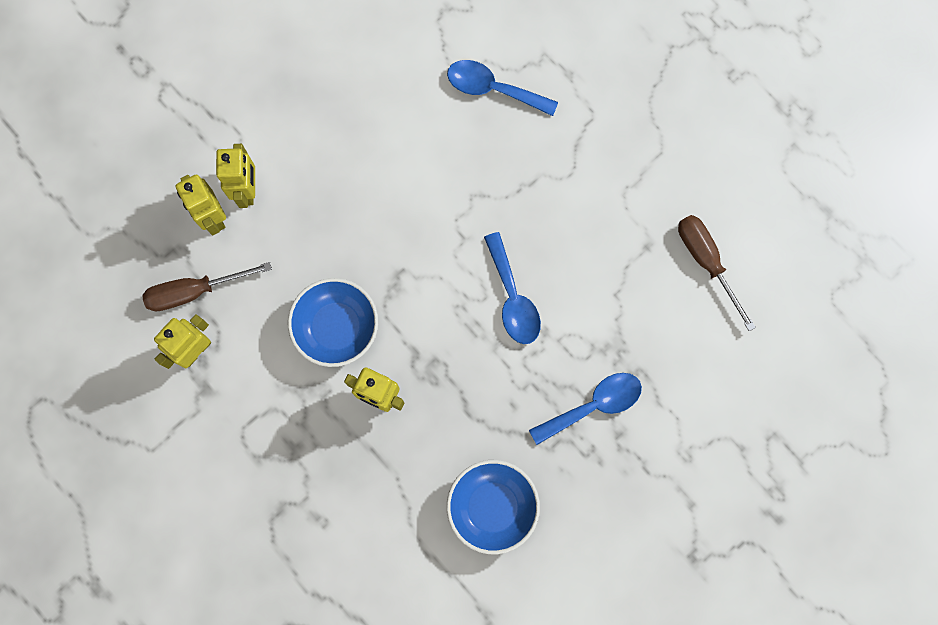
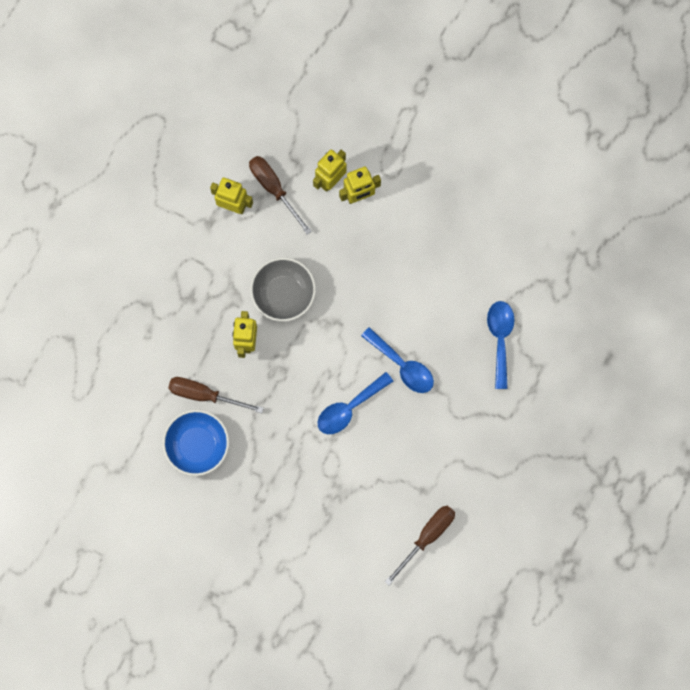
camera: 70 degrees right, 0 degrees up
(336, 327) = (283, 294): blue bowl -> grey bowl
(429, 474) = (204, 395): none -> brown screwdriver
(593, 405) = (293, 491): blue spoon -> blue spoon (402, 365)

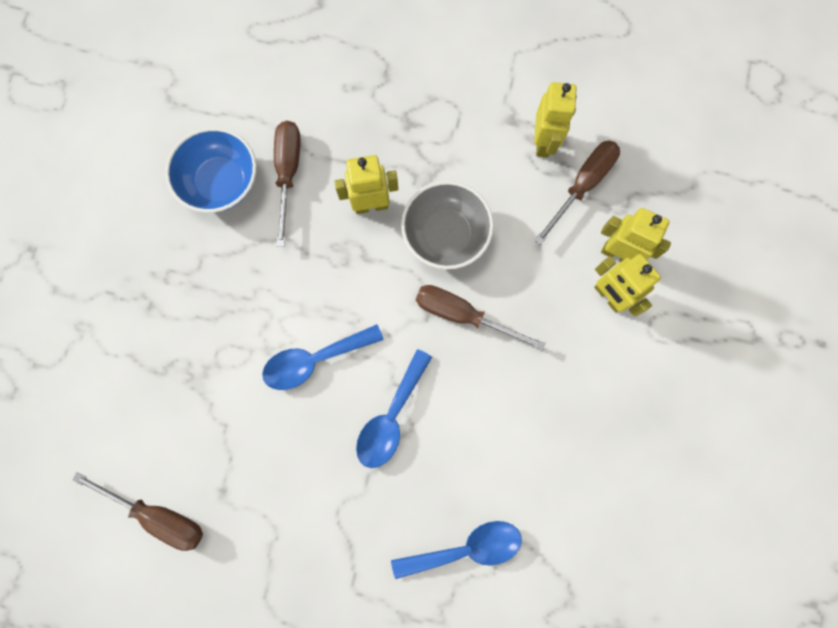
camera: 75 degrees right, 0 degrees up
(345, 298) = (463, 315): none -> brown screwdriver
(349, 408) = (314, 360): blue spoon -> blue spoon turned 60 degrees counterclockwise

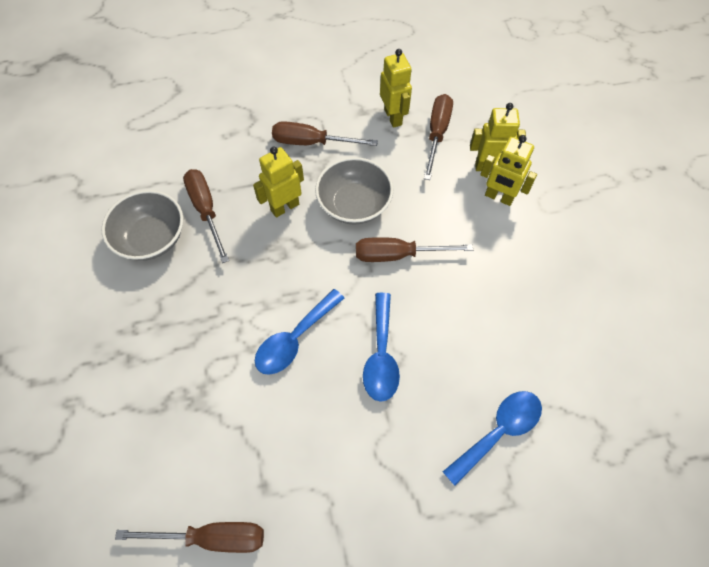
camera: 25 degrees left, 15 degrees down
(221, 182) = (152, 238): blue bowl -> grey bowl
(436, 137) = (311, 142): none -> brown screwdriver

